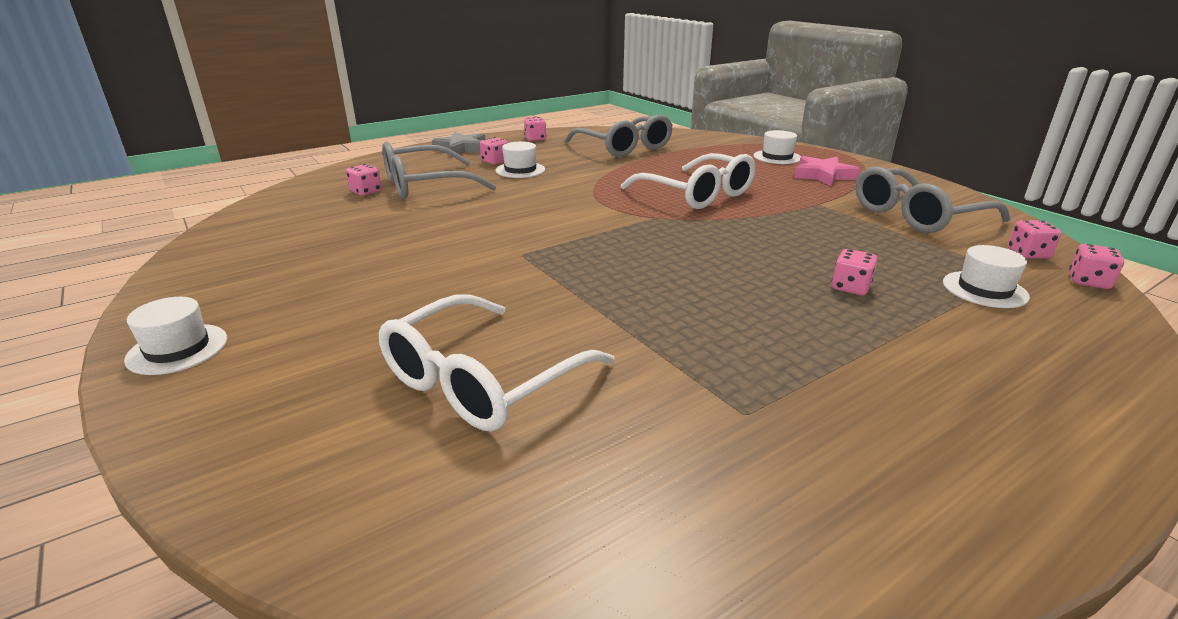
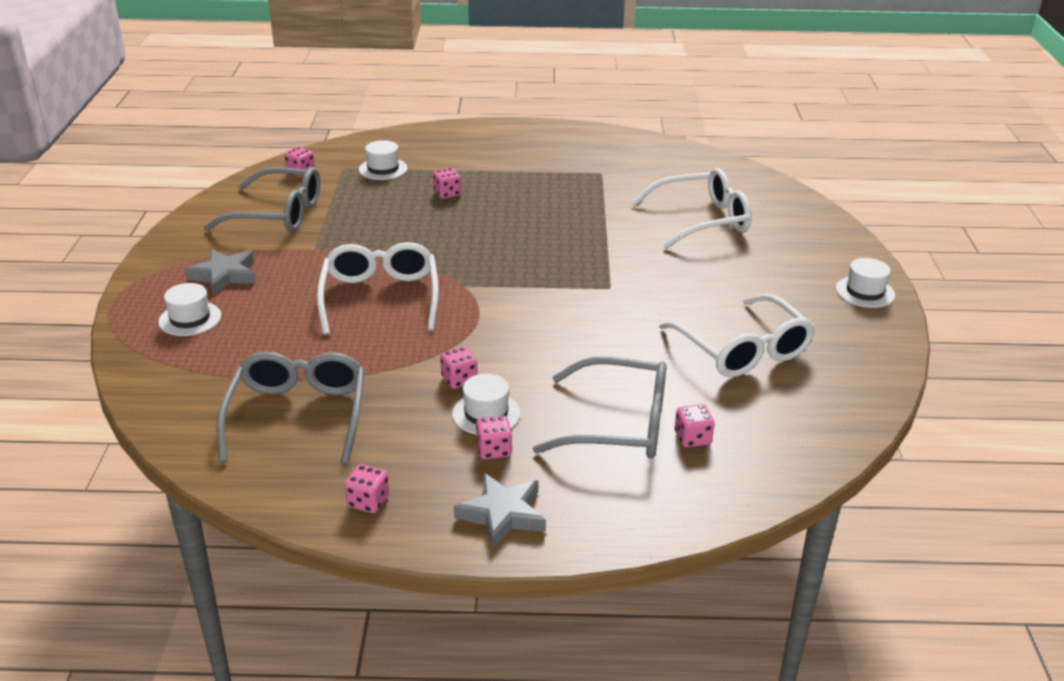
camera: 145 degrees left, 5 degrees up
(343, 245) = (743, 350): none -> white glasses
(823, 175) = (224, 275): pink star -> grey star
(1088, 281) = (321, 153): pink dice -> pink dice (459, 379)

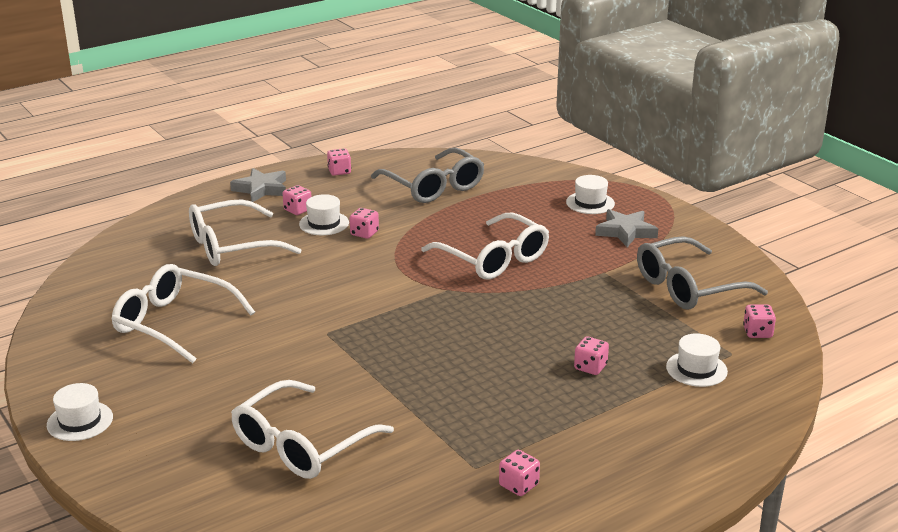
camera: 145 degrees right, 5 degrees down
(620, 425) = (231, 246): grey glasses -> white glasses
(692, 438) = (176, 255): pink dice -> pink dice (518, 485)

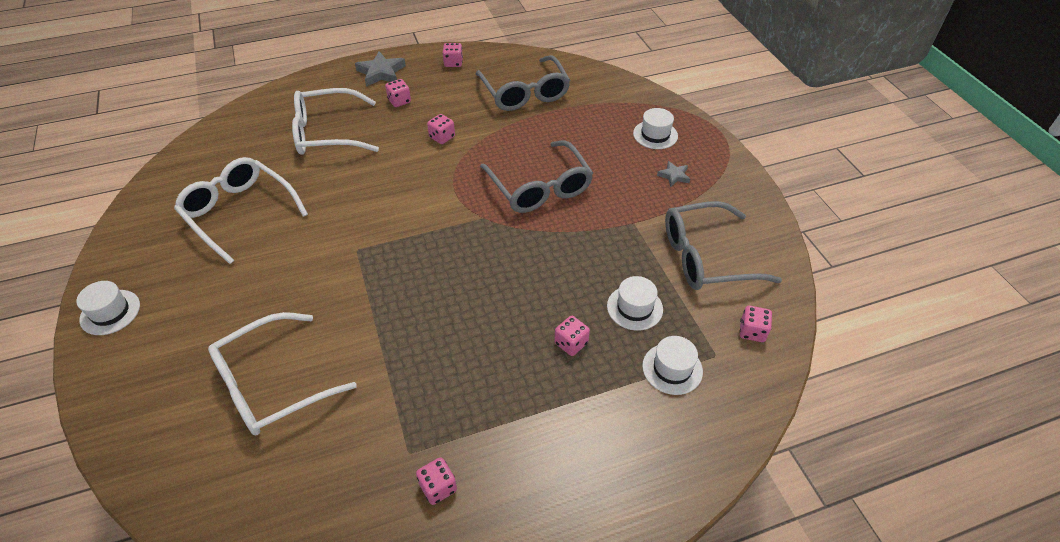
camera: 15 degrees right, 20 degrees up
(324, 223) = (413, 120): white hat -> white hat (634, 307)
(494, 259) = (540, 188): white glasses -> grey glasses
(625, 232) = (674, 176): grey star -> grey star, size x0.57

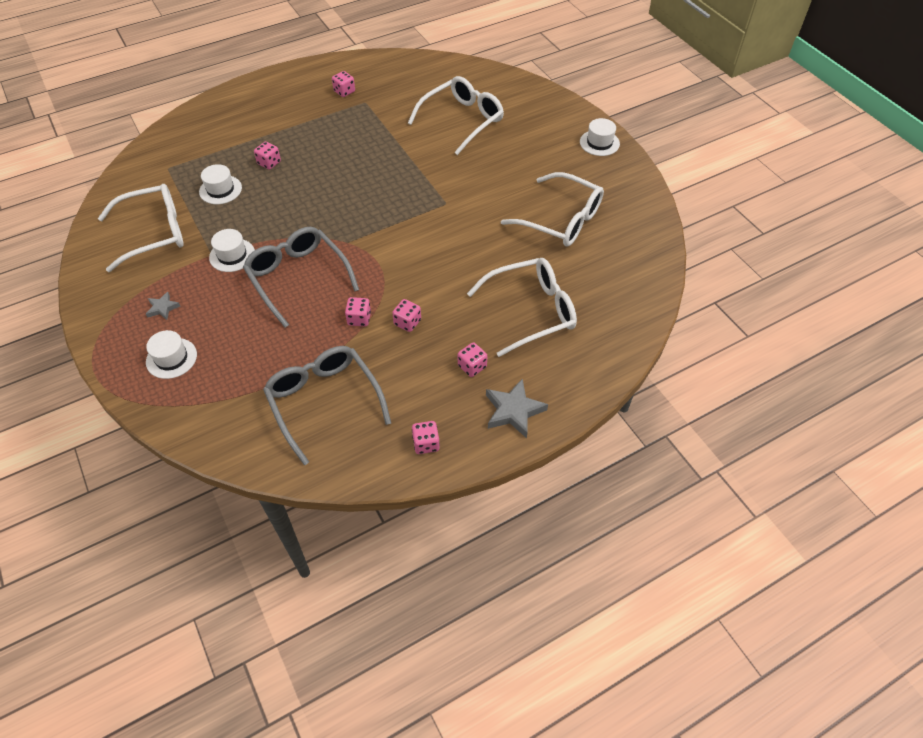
camera: 170 degrees right, 5 degrees up
(672, 368) = (200, 157): white hat -> white hat (232, 255)
(705, 257) = (155, 233): grey glasses -> white glasses
(752, 331) = (136, 185): pink dice -> pink dice (359, 319)

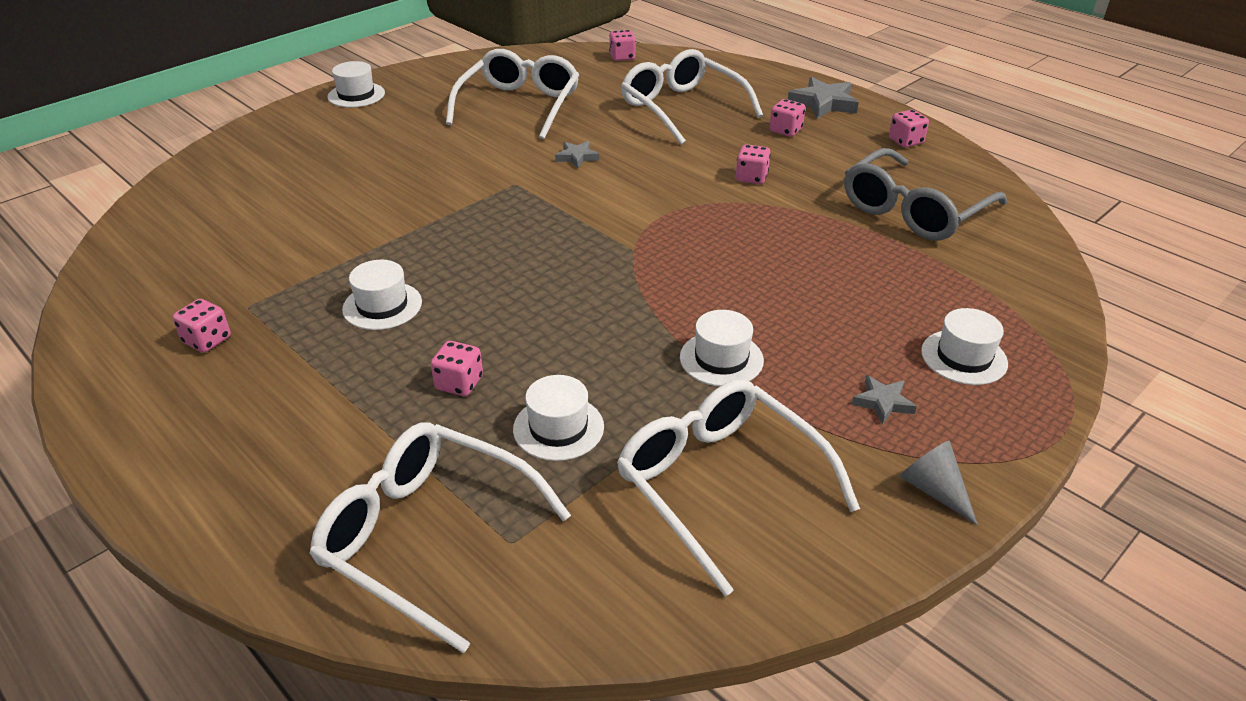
camera: 105 degrees left, 15 degrees down
(100, 304) = (934, 490): none -> grey cone
(297, 277) = (729, 278): grey glasses -> none
(343, 143) = (382, 306): none -> white hat
(359, 319) = (770, 212): pink dice -> pink dice (622, 57)
(463, 120) = (306, 198): white glasses -> white glasses (425, 536)
(471, 237) = (577, 157): none -> grey star

